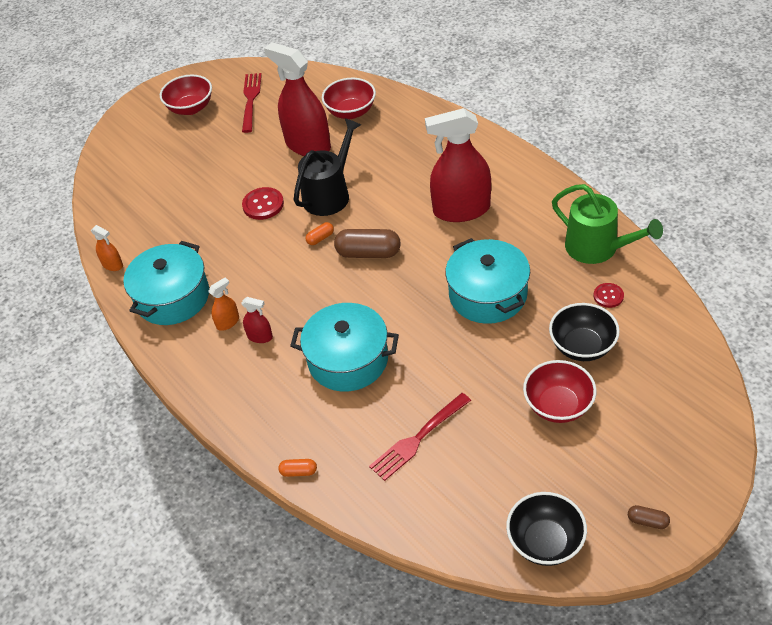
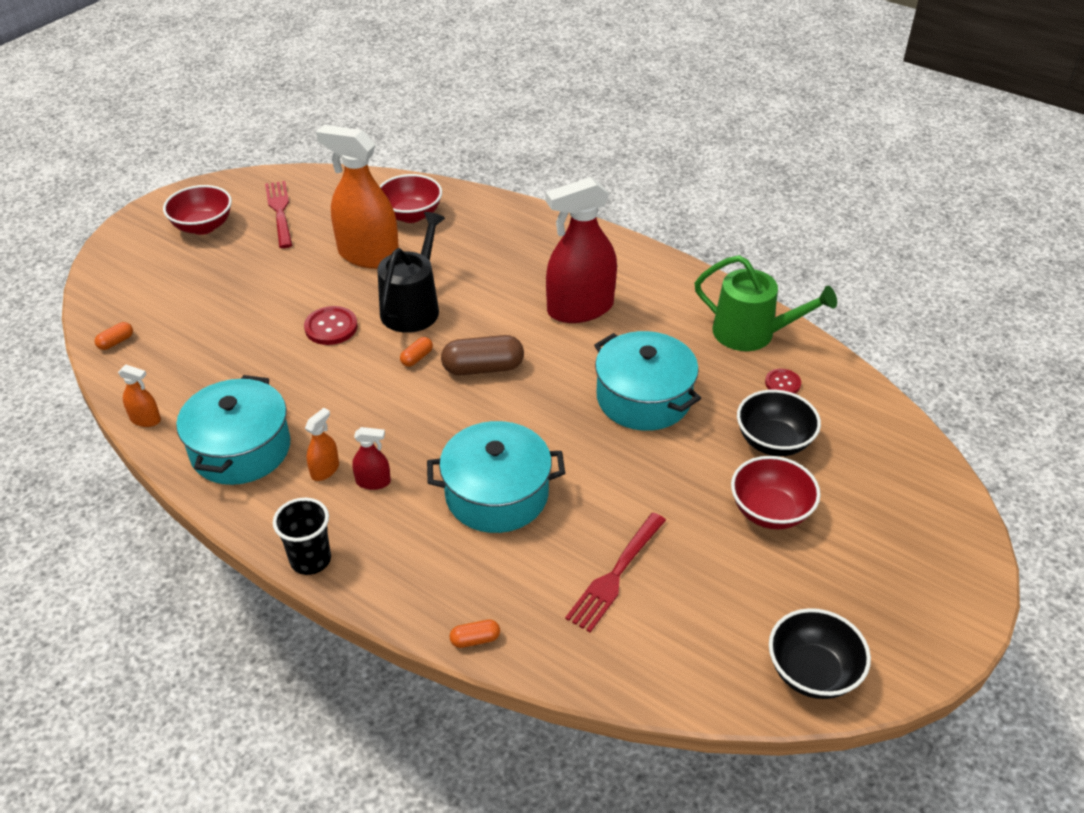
camera: 20 degrees left, 5 degrees down
(106, 200) = (116, 342): none -> orange capsule
(199, 391) = (310, 560): none -> black cup
(308, 145) = (368, 255): red spray bottle -> orange spray bottle
(647, 521) = (920, 627): brown capsule -> none

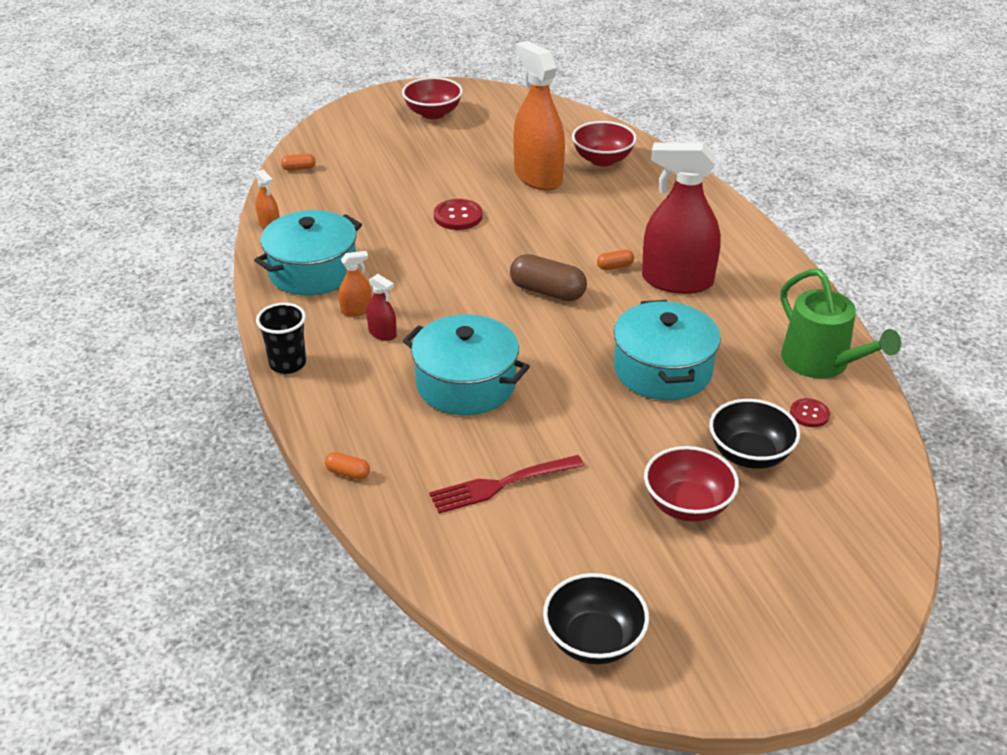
camera: 35 degrees right, 5 degrees down
(280, 212) = (500, 122): red fork -> none
(413, 307) = (535, 226): black watering can -> none
(417, 358) = (502, 263): orange capsule -> orange capsule (615, 266)

